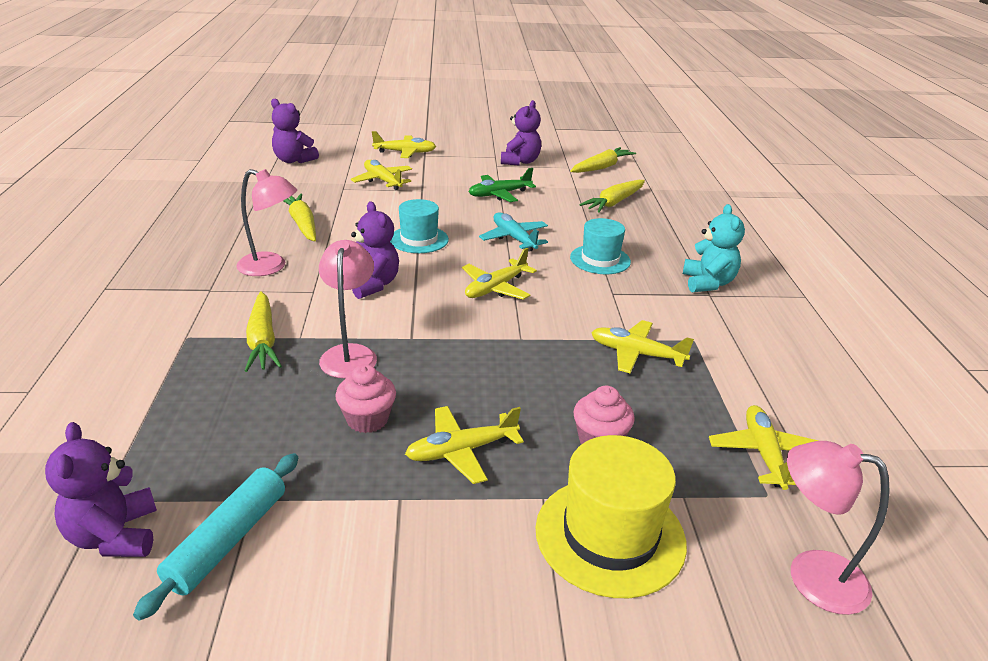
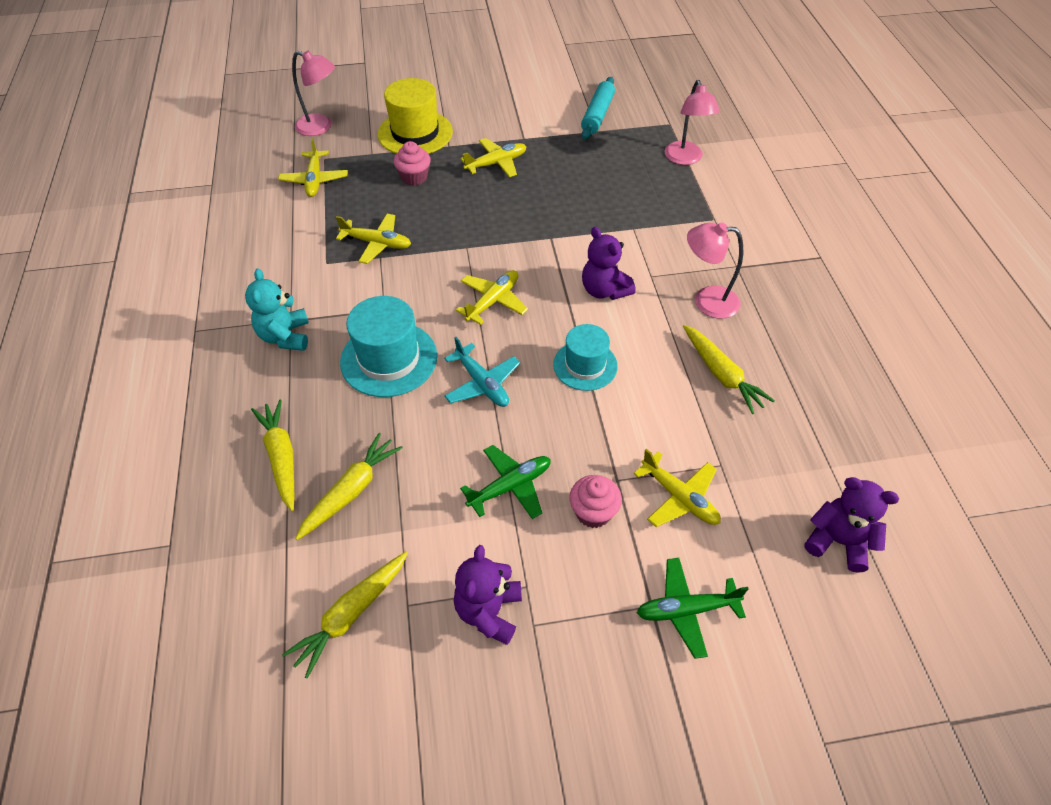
camera: 175 degrees right, 20 degrees up
(115, 536) = (650, 112): purple teddy bear -> none
(262, 341) = (658, 222): yellow carrot -> yellow carrot (281, 457)
(350, 354) = (590, 218): pink lamp -> pink lamp (685, 159)
(367, 419) = (557, 175): pink cupcake -> pink cupcake (593, 512)
(405, 152) = (686, 610): yellow plane -> green plane
(600, 259) = (389, 359): turquoise hat -> turquoise hat, size x1.51

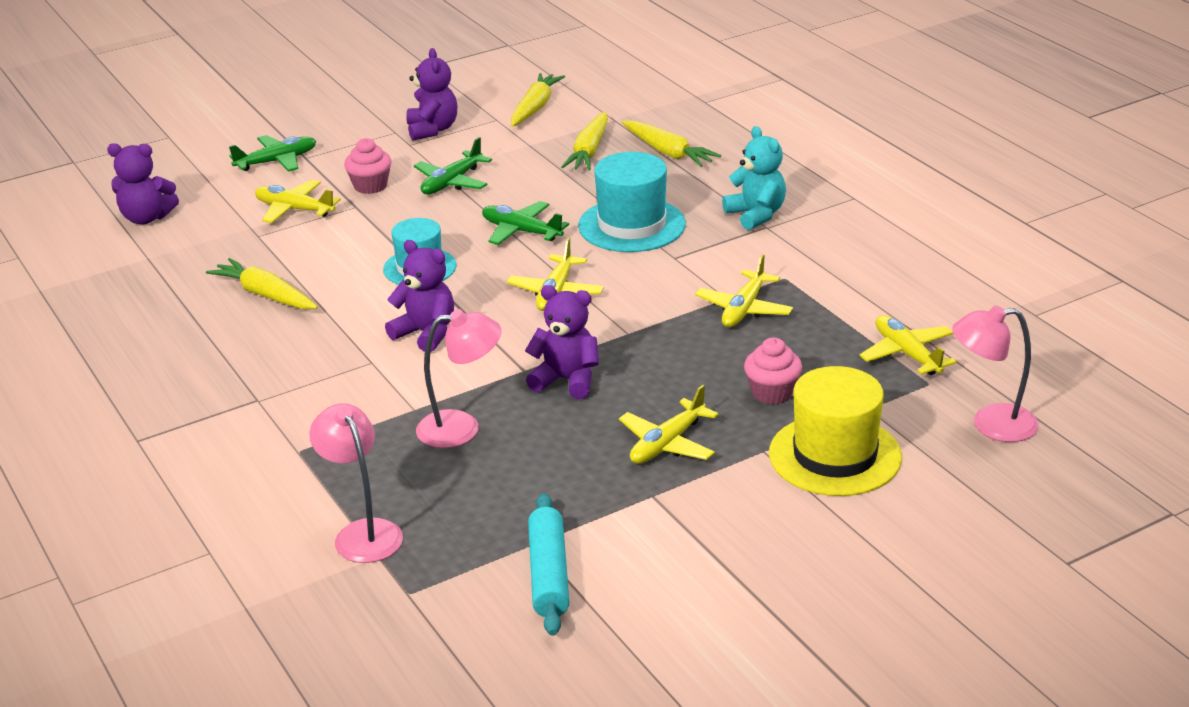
camera: 160 degrees right, 20 degrees down
(377, 243) = (744, 309): yellow plane -> yellow plane turned 60 degrees counterclockwise
(482, 383) = (521, 231): turquoise plane -> green plane
(528, 221) = (566, 380): none -> purple teddy bear
(707, 301) = (293, 354): pink lamp -> pink lamp (461, 428)

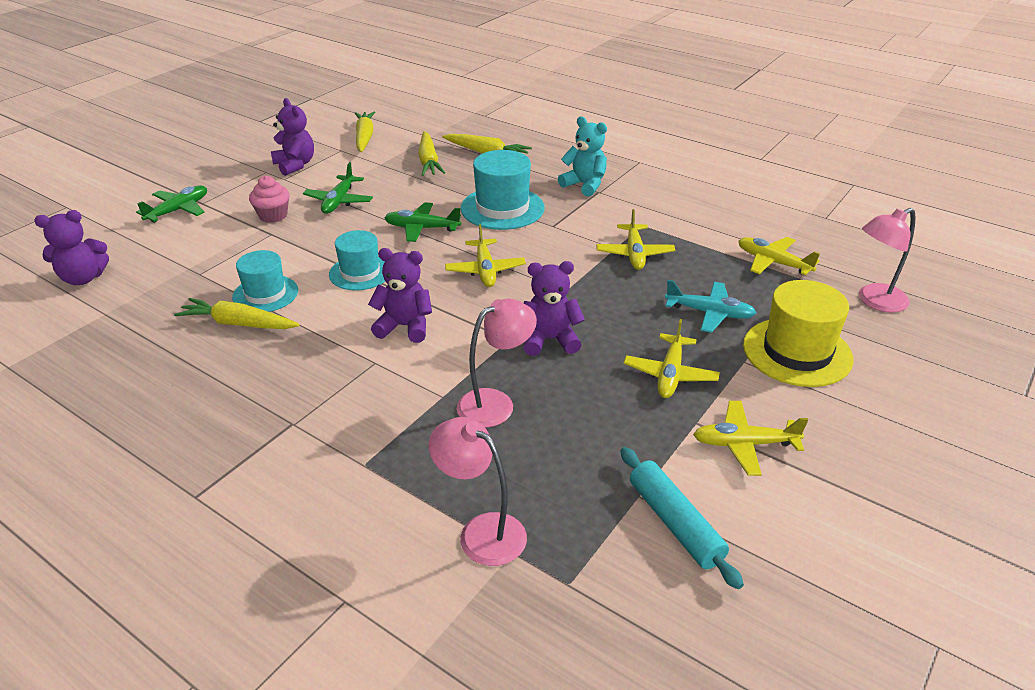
camera: 25 degrees left, 5 degrees up
(294, 209) = (219, 246): yellow plane -> yellow plane (744, 444)
(309, 270) = (265, 294): none -> turquoise hat
(772, 393) = (710, 313): pink cupcake -> turquoise plane

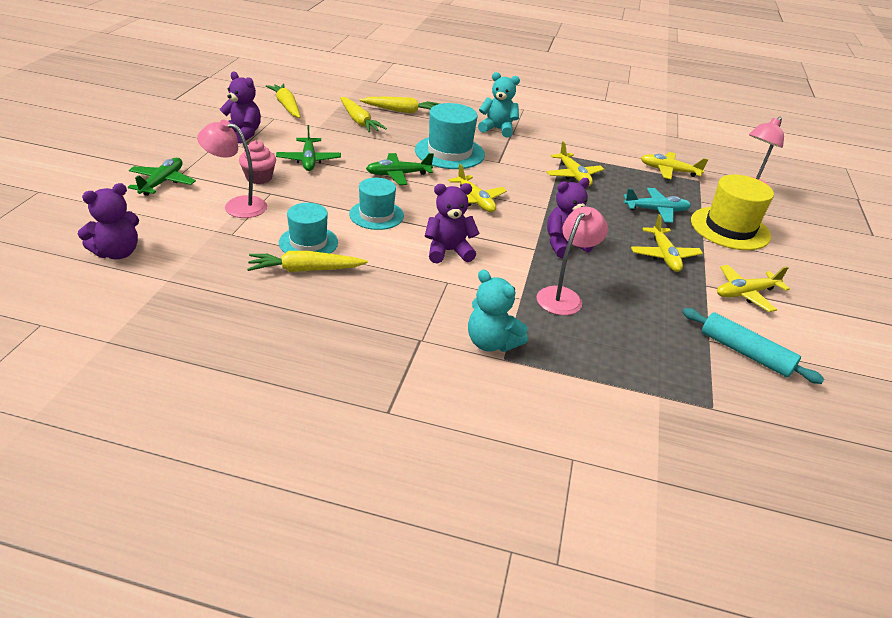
camera: 25 degrees left, 0 degrees up
(365, 443) = (491, 343): none -> turquoise teddy bear
(481, 532) = (628, 387): pink lamp -> pink lamp (237, 205)

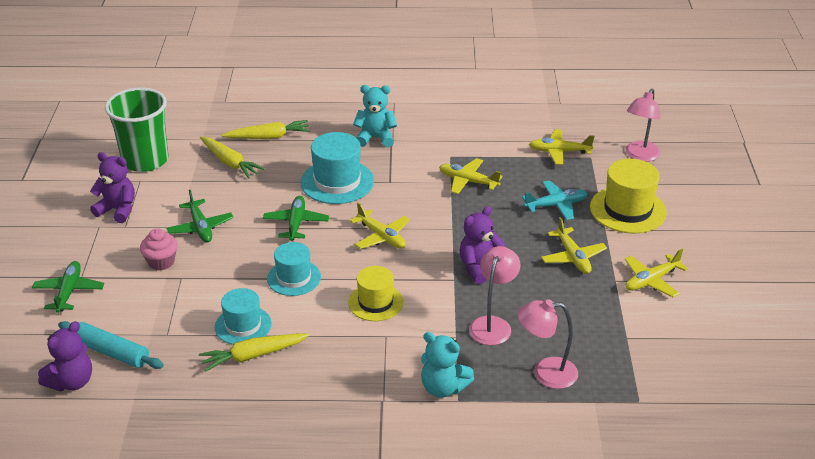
camera: 10 degrees left, 0 degrees up
(237, 205) = (156, 300): pink lamp -> pink lamp (545, 373)
(286, 106) = (145, 160): yellow carrot -> green cup
(398, 174) = (296, 223): green plane -> green plane turned 120 degrees clockwise
(448, 251) = (375, 302): purple teddy bear -> yellow hat
(573, 176) = (468, 181): yellow plane -> yellow plane turned 150 degrees clockwise
(745, 353) = (658, 342): turquoise rolling pin -> turquoise rolling pin (111, 352)

